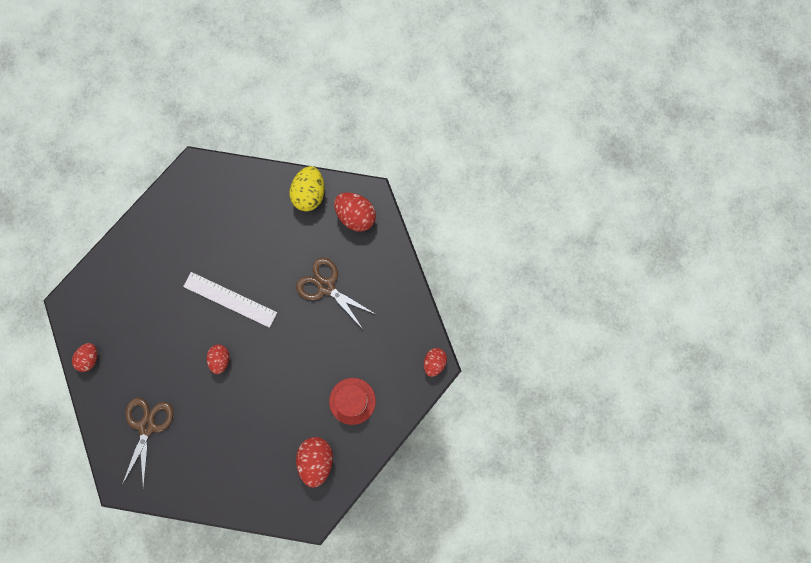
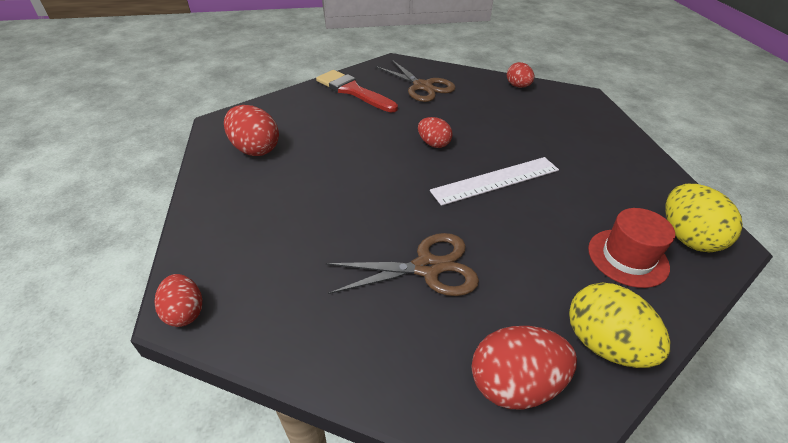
camera: 130 degrees right, 35 degrees down
(195, 470) = (353, 91): none -> red brush
(205, 185) = (687, 237): none -> yellow egg
(352, 401) = (265, 204): red hat -> red hat (627, 257)

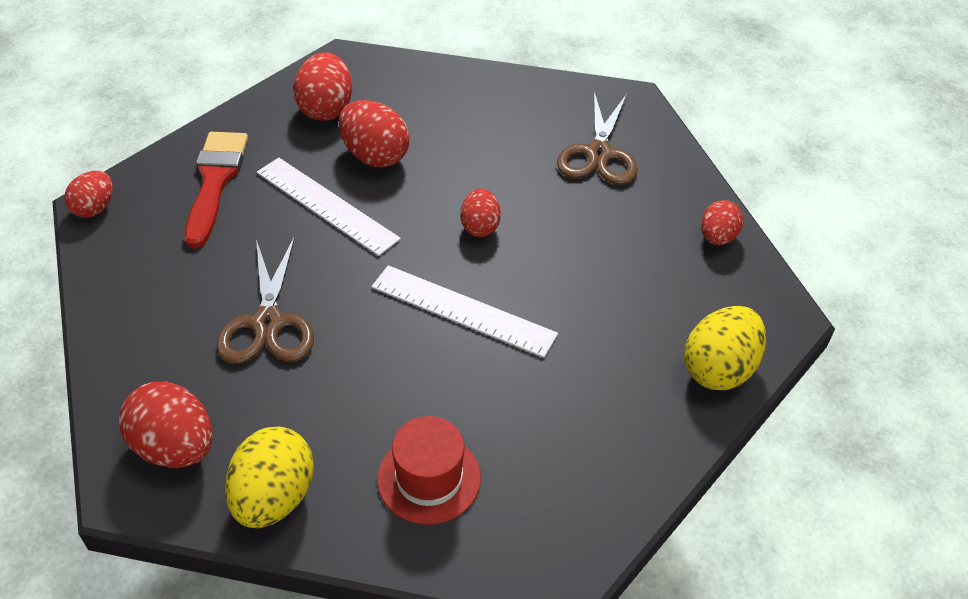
camera: 50 degrees right, 5 degrees up
(326, 151) = (375, 156): none -> red egg
(344, 189) = (326, 205): none -> white ruler
(353, 91) = (515, 106): red brush -> red brush (215, 181)
(427, 268) = (268, 323): brown scissors -> brown scissors turned 45 degrees clockwise
(687, 237) = (524, 526): yellow egg -> yellow egg (718, 369)

